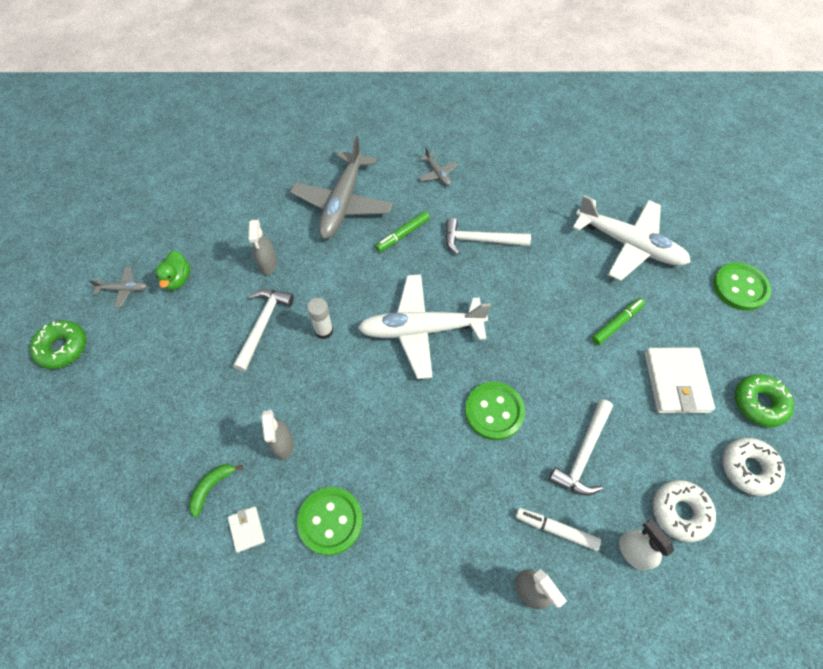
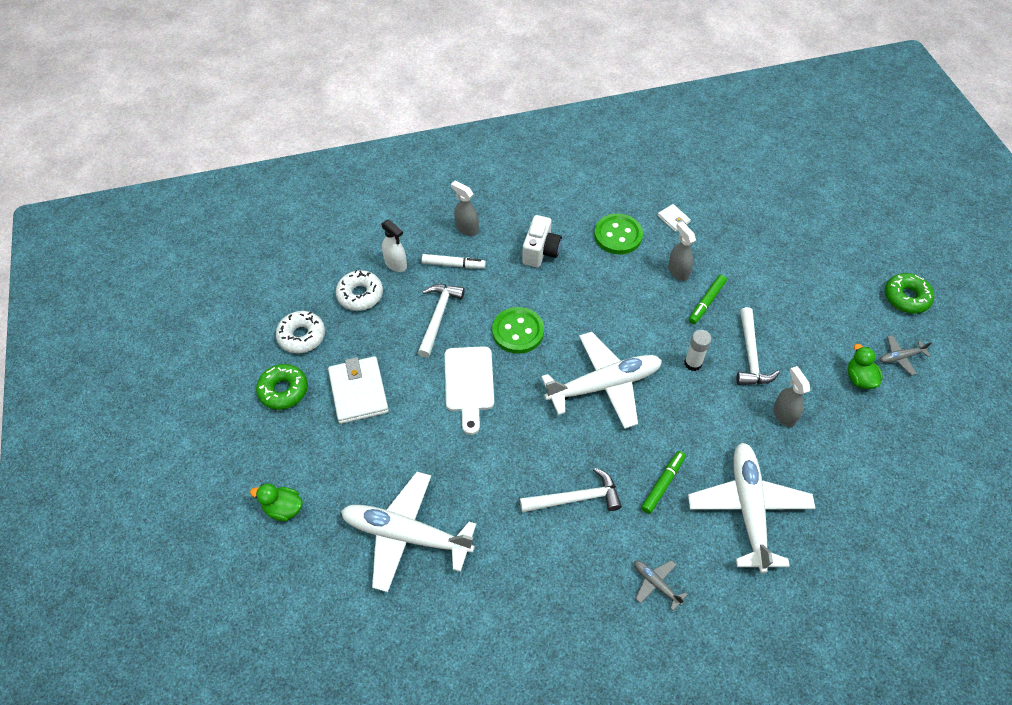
camera: 165 degrees right, 5 degrees down
(212, 487) = (713, 236): green banana -> none
(343, 203) = (748, 509): grey plane -> white plane
(438, 521) = (541, 252): none -> white camera
(558, 364) = (469, 383): none -> white cutting board
(616, 324) = (416, 435): green marker -> green marker (706, 302)
(740, 288) = (283, 508): green button -> green duck

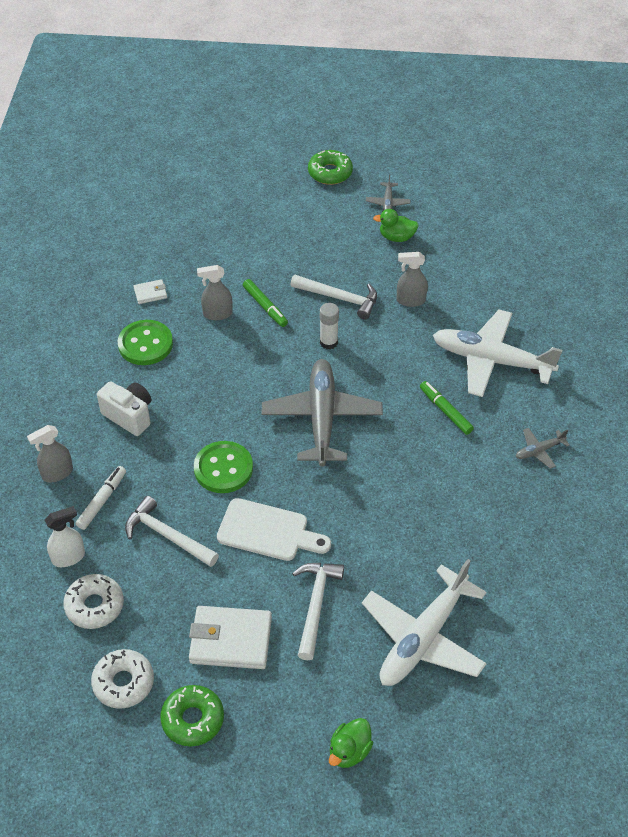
camera: 70 degrees left, 5 degrees down
(576, 498) = (435, 482): white hammer -> white hammer (316, 605)
(604, 385) = (321, 418): white plane -> grey plane

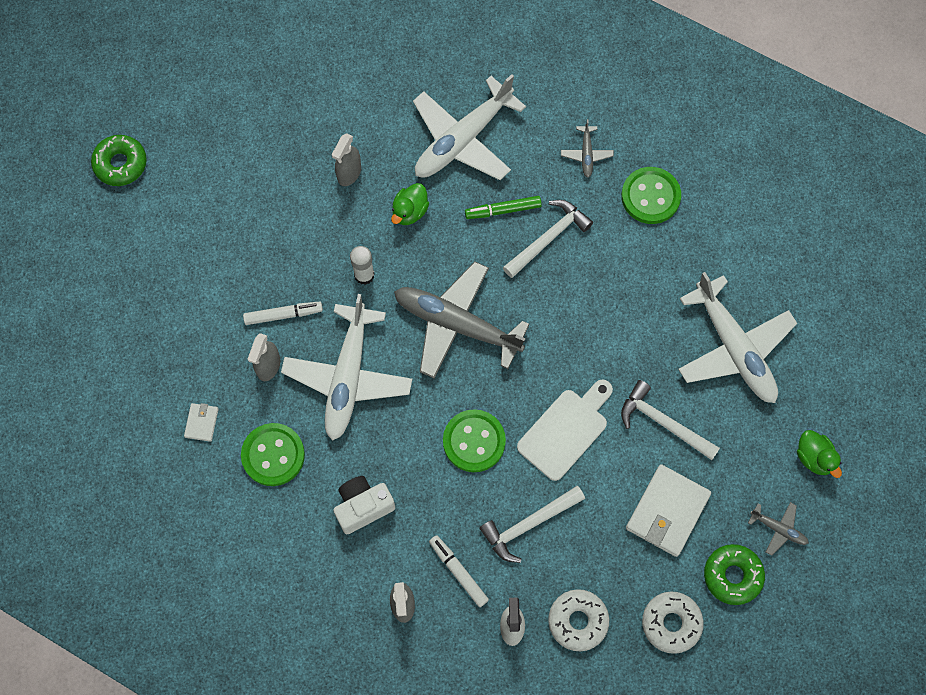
camera: 65 degrees left, 20 degrees up
(235, 365) = (348, 376): none -> white plane
(265, 306) = (283, 315): green marker -> white marker
(339, 298) = (311, 238): white hammer -> white hammer (549, 238)
(387, 203) = (200, 129): grey plane -> grey plane (778, 529)
(396, 237) = (255, 144): green duck -> green duck (410, 211)
(532, 514) = (650, 196): none -> green button

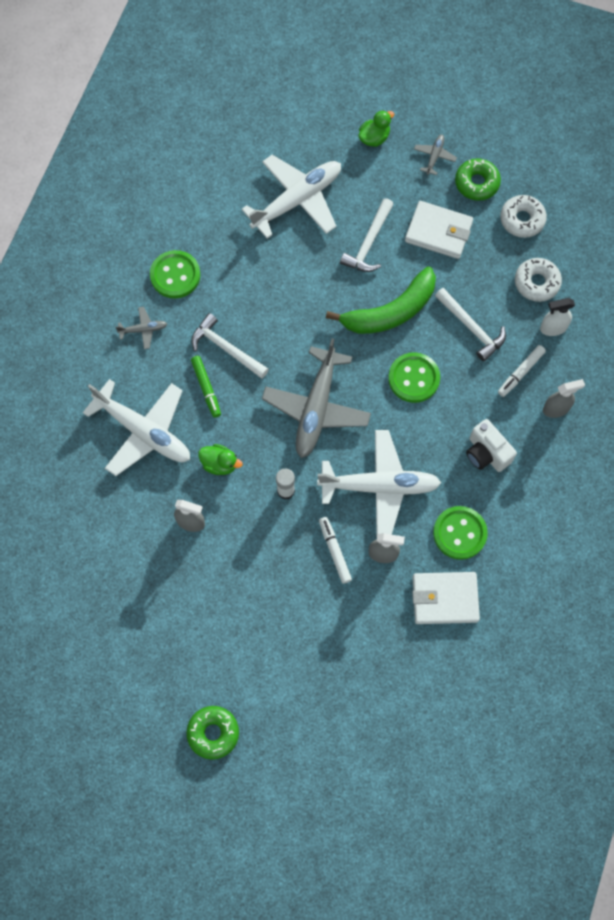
camera: 100 degrees left, 0 degrees up
(201, 423) = (445, 599): white wallet -> white wallet, size x2.07
(566, 430) = (390, 312): white cutting board -> green banana

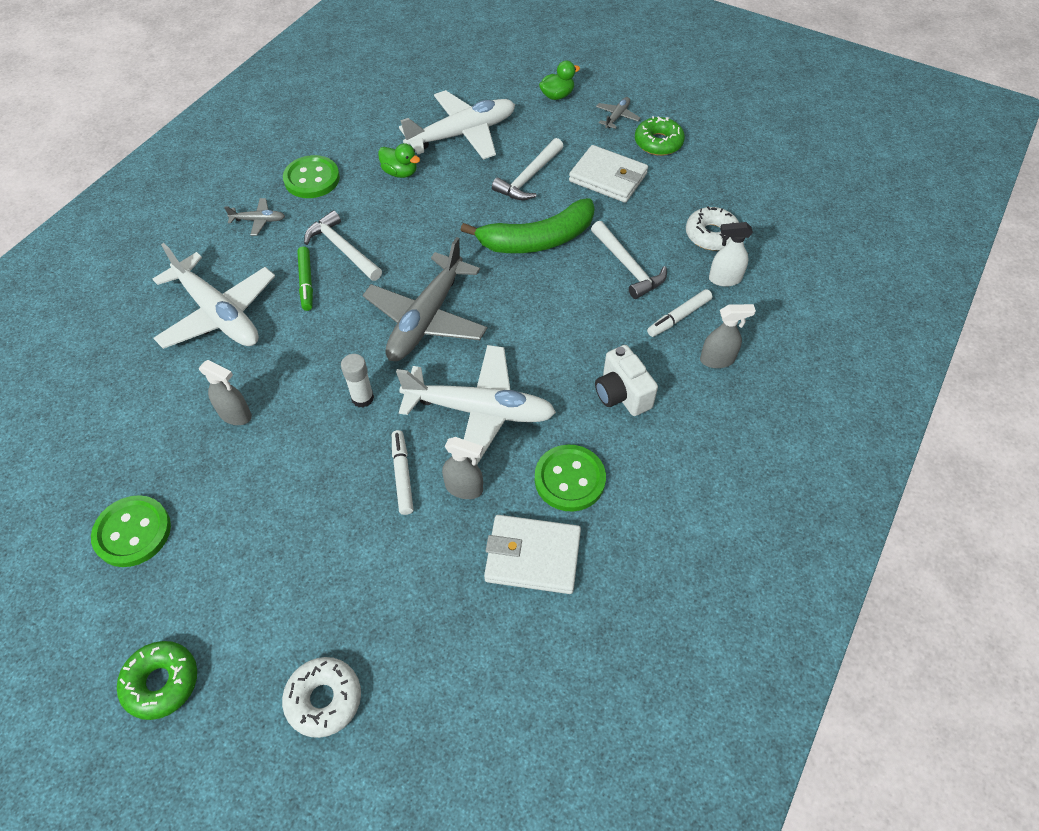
camera: 10 degrees right, 15 degrees down
(220, 464) = (294, 358): green duck -> green duck (400, 172)
(413, 378) = (549, 305): green button -> green button (133, 532)
(522, 220) = (703, 178): white donut -> white donut (324, 699)

